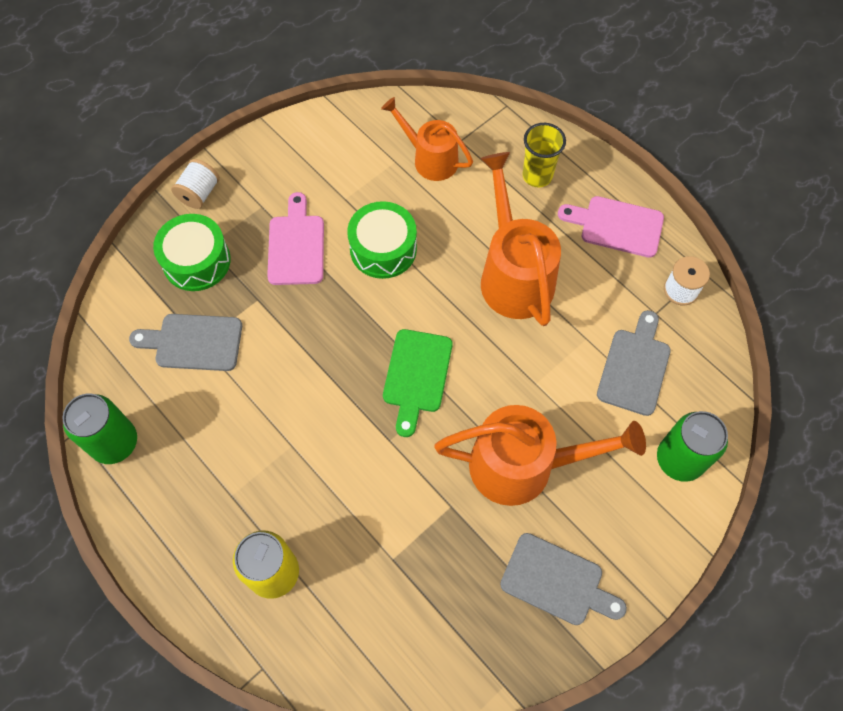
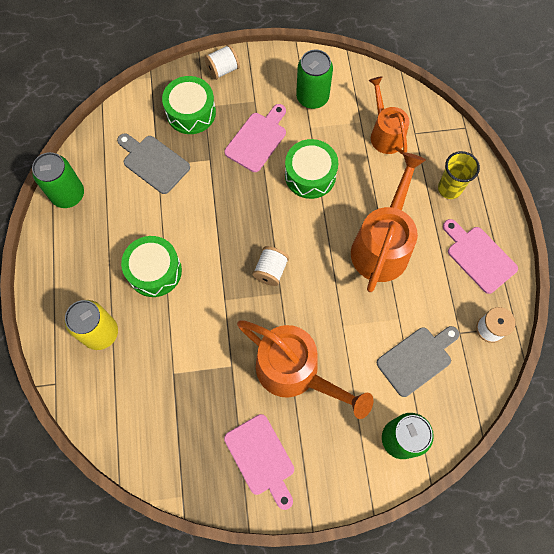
camera: 35 degrees right, 5 degrees up
(286, 461) = (154, 271): none -> green drum
(324, 166) = (312, 97): none -> green can
(416, 376) = (271, 270): green cutting board -> white spool
(557, 581) = (261, 458): grey cutting board -> pink cutting board

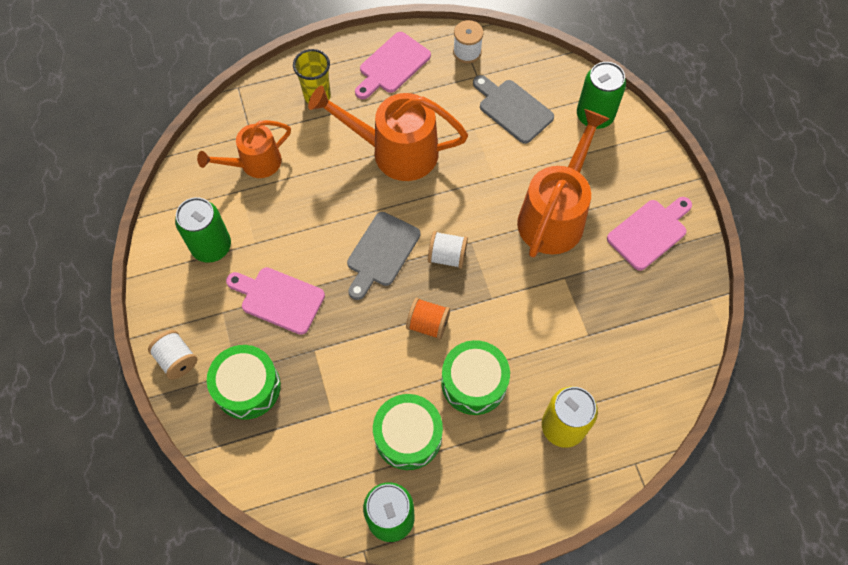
camera: 100 degrees left, 5 degrees down
(154, 162) = (327, 418): grey cutting board -> grey cutting board (381, 253)
(212, 245) = (428, 324): none -> orange spool
(310, 175) = (320, 233): green drum -> green drum (408, 436)

